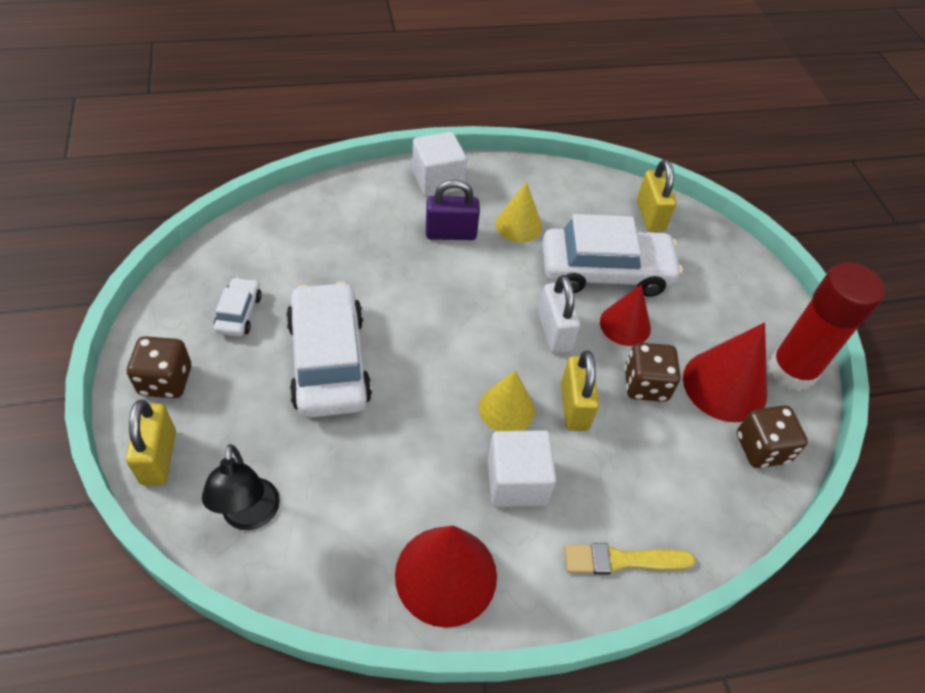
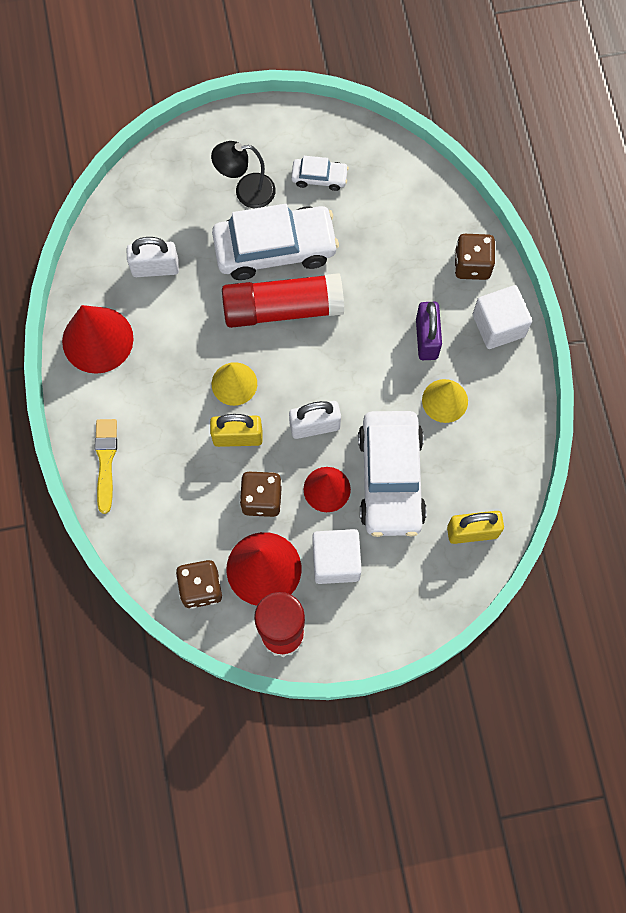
camera: 95 degrees right, 20 degrees up
(159, 457) = (187, 148): yellow padlock -> none
(166, 381) = (251, 139): brown dice -> brown dice (472, 265)
(250, 516) = (142, 212): black lamp -> black lamp (246, 192)
(341, 498) = (155, 268): none -> white padlock
(409, 356) = (283, 308): none -> red glue stick
(516, 481) = (169, 389): white cube -> white cube (336, 561)

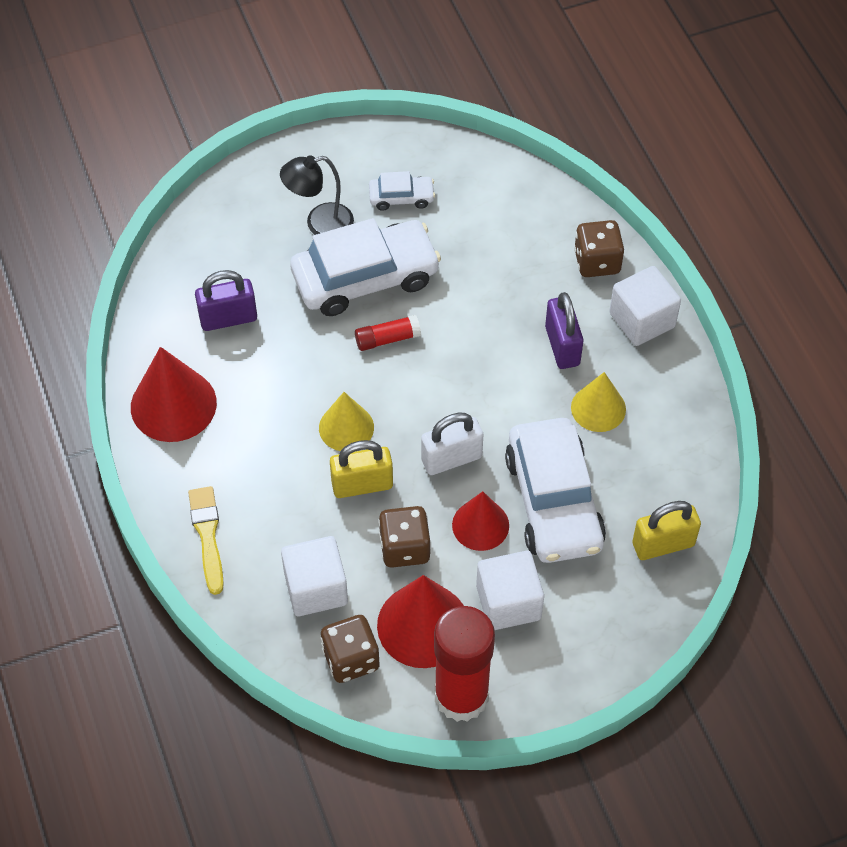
camera: 10 degrees left, 15 degrees down
(155, 268) = (228, 318): white padlock -> purple padlock
(184, 522) = (316, 588): none -> white cube
(283, 308) = (387, 339): red glue stick -> red glue stick, size x0.45

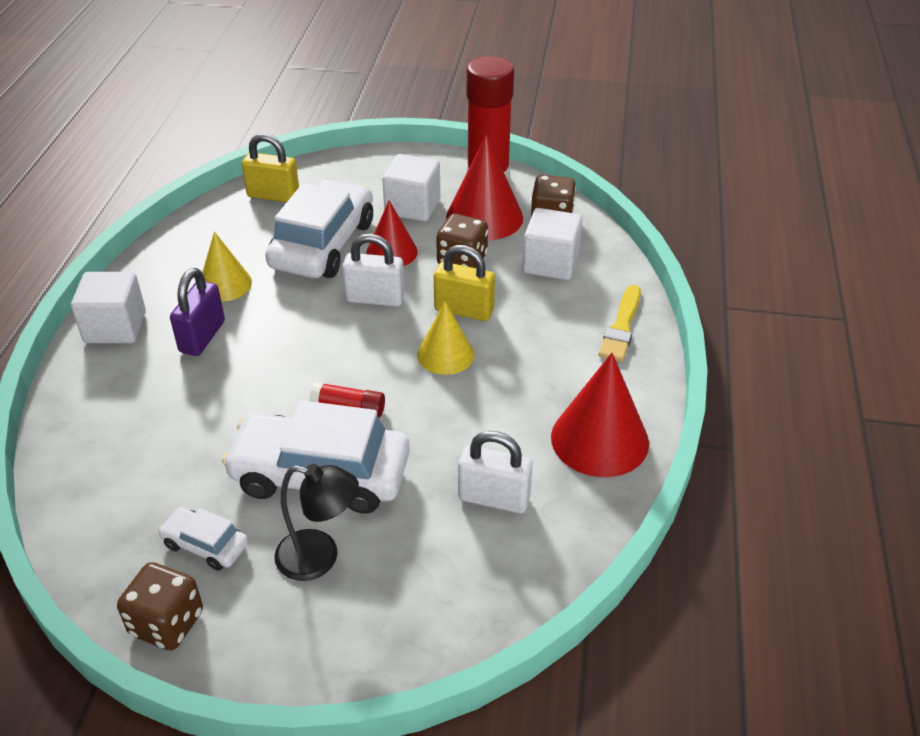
camera: 150 degrees left, 15 degrees down
(228, 318) = (494, 498): purple padlock -> white padlock
(597, 262) = (93, 389): brown dice -> brown dice (167, 623)

